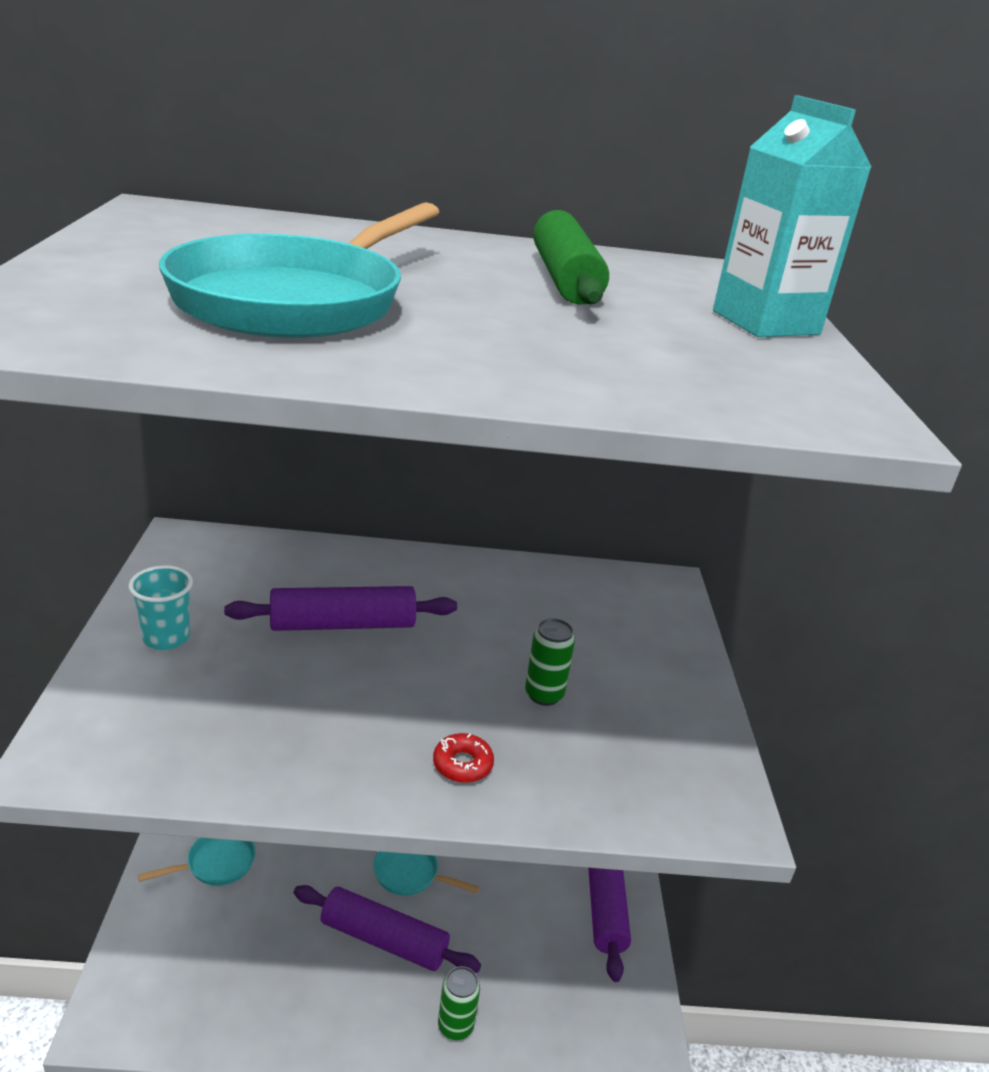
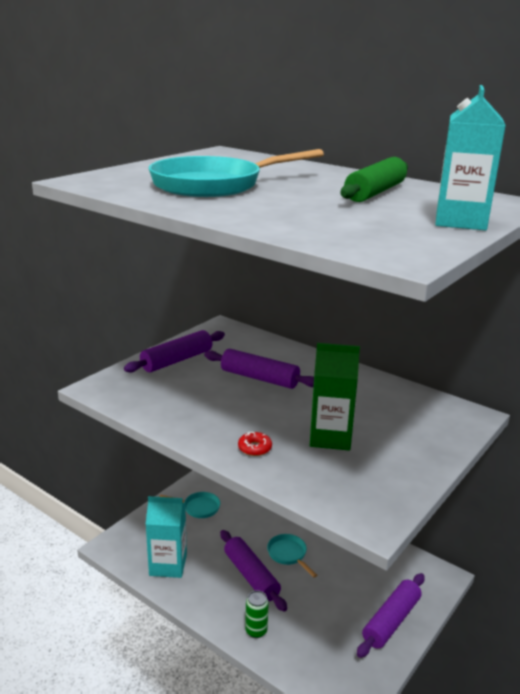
camera: 40 degrees right, 5 degrees down
(166, 638) = (177, 360): turquoise cup -> purple rolling pin
(240, 996) = (168, 565): none -> turquoise carton
(544, 695) = (330, 437): green can -> green carton

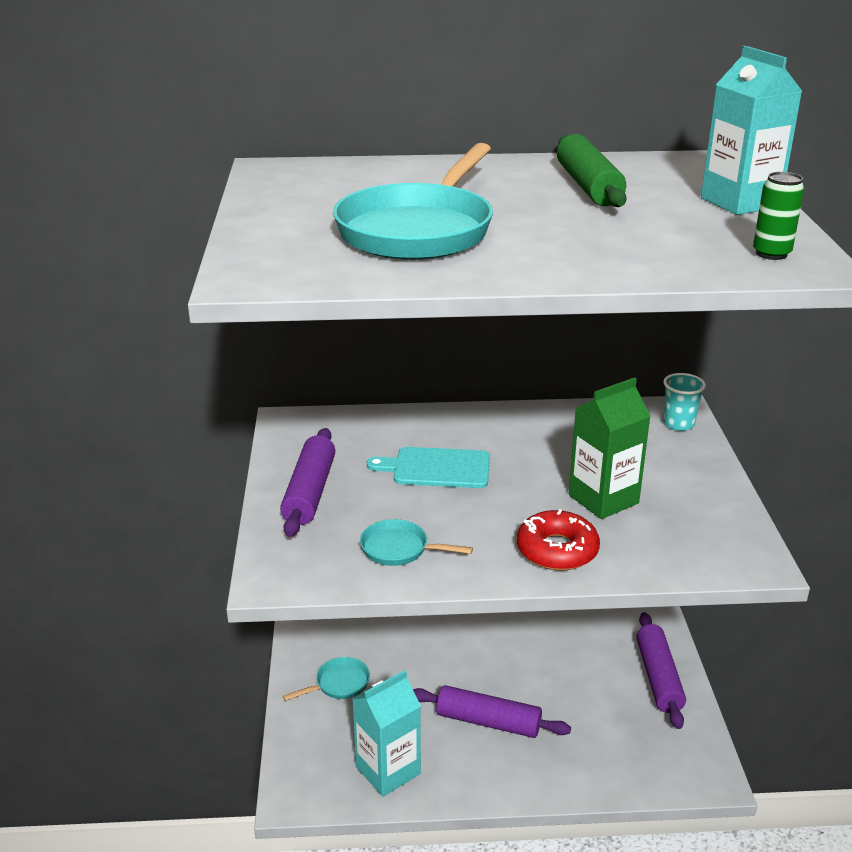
camera: 40 degrees left, 5 degrees up
(254, 448) = (557, 550): red donut -> red donut, size x1.84
(256, 631) = (559, 773): green can -> green can (771, 254)
(259, 378) = (436, 468): purple rolling pin -> turquoise cutting board
(288, 554) = (496, 674): turquoise pan -> turquoise pan (399, 549)
(458, 422) = (678, 424): none -> turquoise cup

